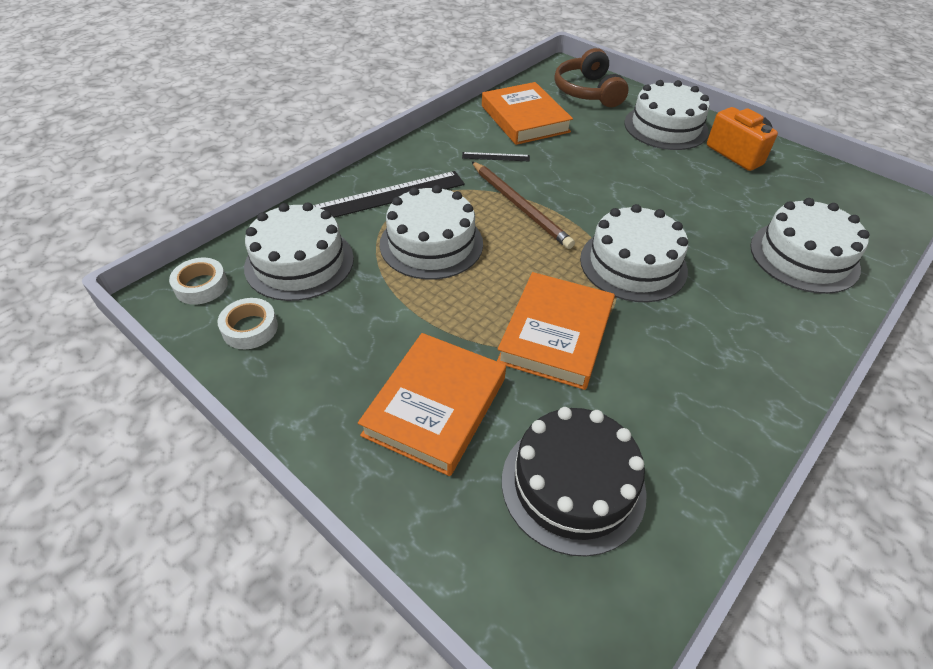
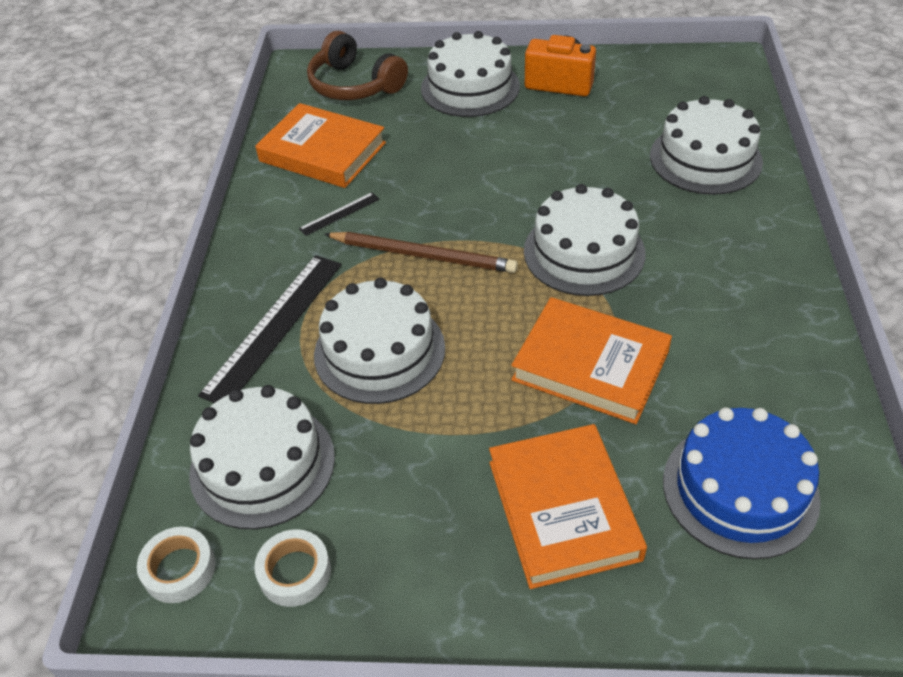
camera: 35 degrees left, 0 degrees up
(556, 334) = (590, 365): orange book -> orange book turned 45 degrees counterclockwise
(573, 485) = (740, 489): black cake -> blue cake

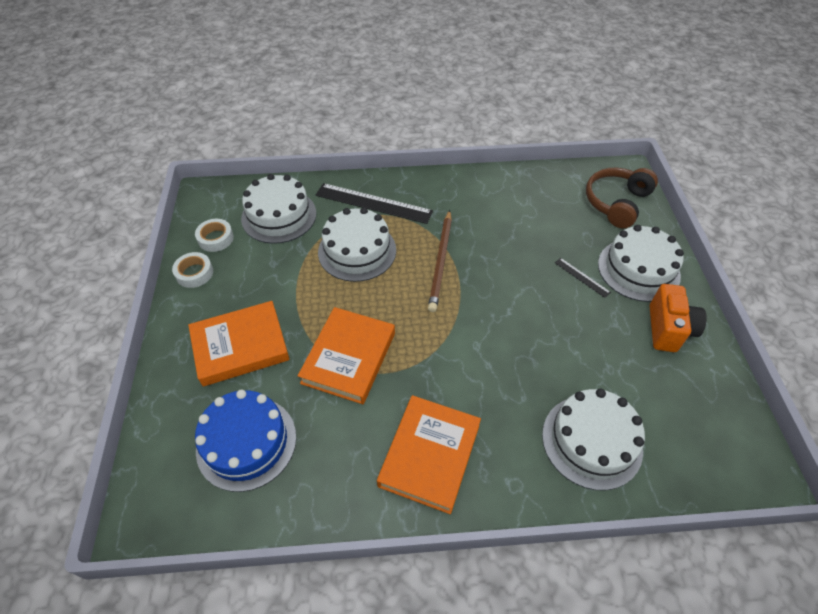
camera: 80 degrees right, 5 degrees up
(179, 569) = (222, 199): white tape -> white tape (194, 273)
(322, 152) = (534, 198): orange book -> orange book (429, 455)
(339, 214) = (473, 216): black ruler -> black ruler (582, 277)
(584, 252) = (457, 352): white cake -> none

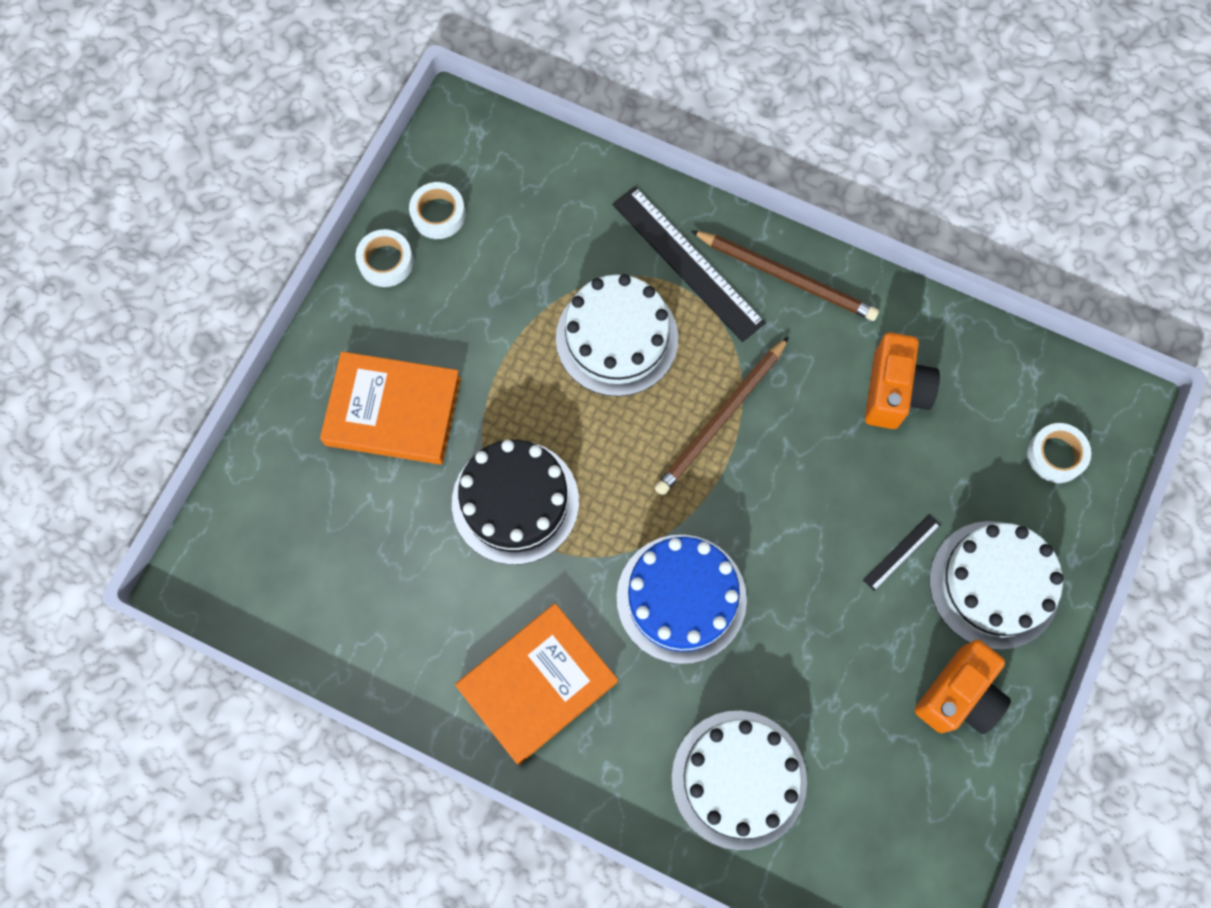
camera: 30 degrees right, 20 degrees up
(246, 442) = (341, 548): blue cake -> blue cake (681, 598)
(279, 216) = (542, 217): white cake -> none
(349, 358) = (515, 502): orange book -> black cake
(429, 188) = (787, 277): none -> brown pencil
(519, 211) = (894, 391): none -> orange camera
(582, 277) = (901, 552): black ruler -> black ruler turned 60 degrees clockwise
(616, 203) = (1056, 455): brown headphones -> white tape

